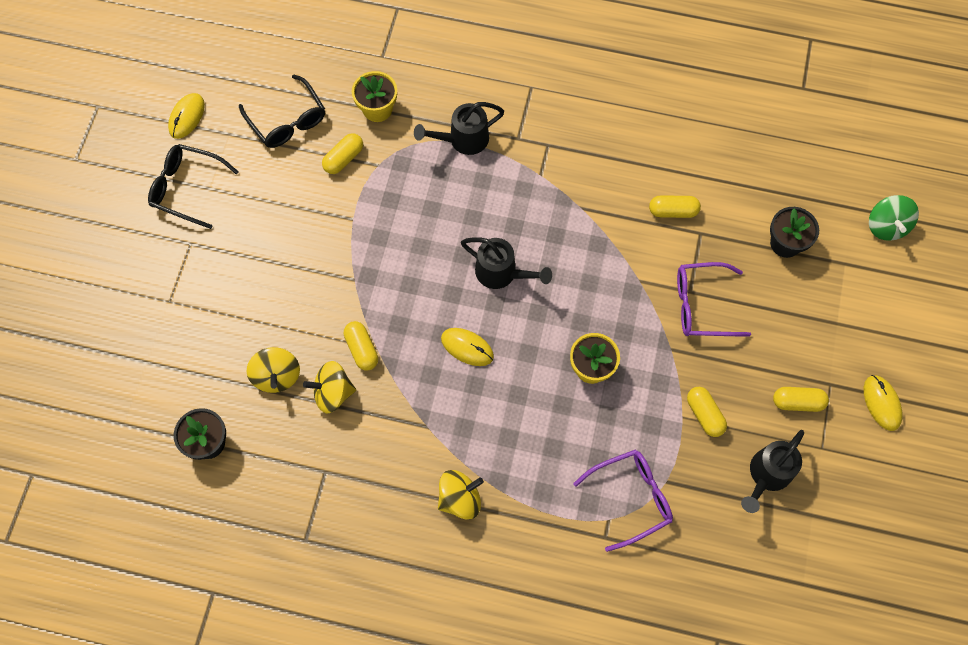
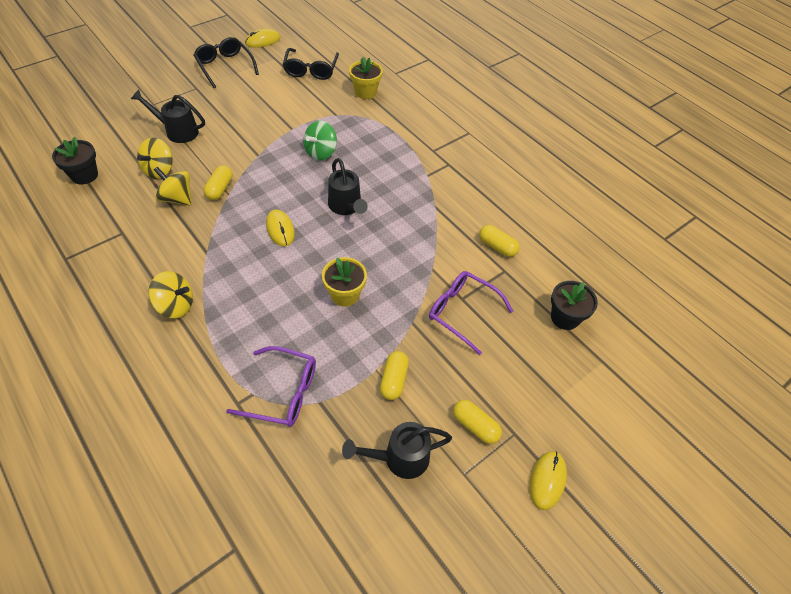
camera: 35 degrees right, 15 degrees down
(343, 159) = (320, 101): yellow capsule -> none
(463, 140) = (398, 132): black watering can -> black watering can (177, 131)
(886, 226) = (661, 360): green spinning top -> green spinning top (321, 152)

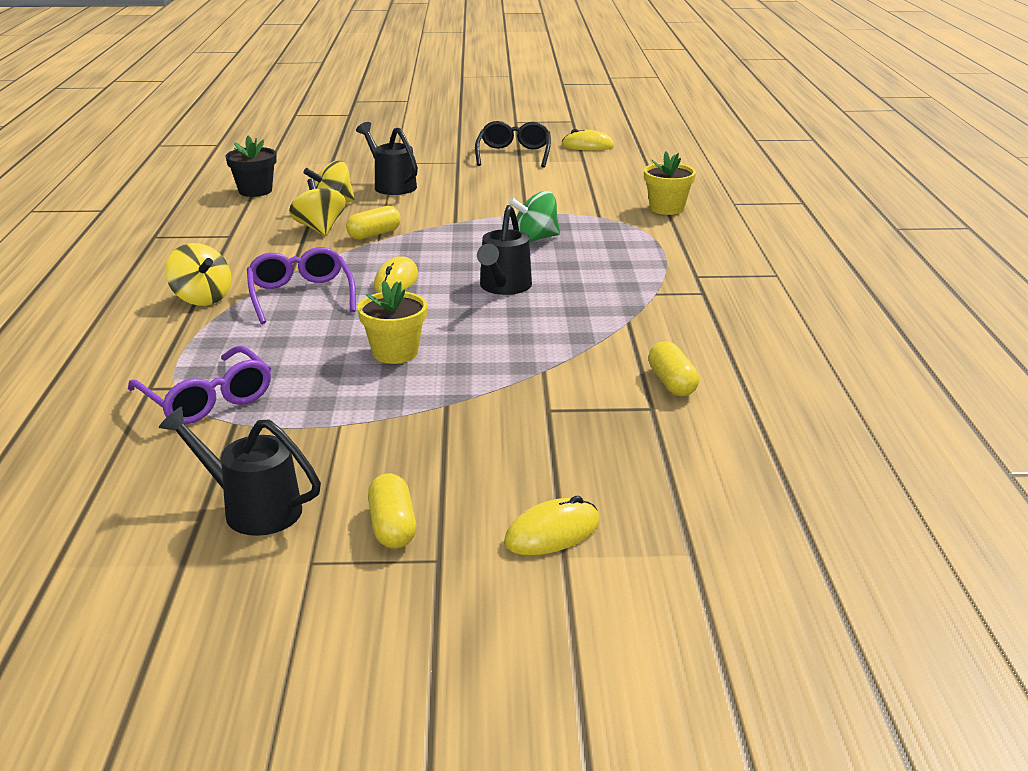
camera: 40 degrees right, 25 degrees down
(311, 70) = (617, 177): black glasses -> none
(394, 380) = (347, 442): yellow capsule -> none
(462, 312) = (529, 421): purple glasses -> purple glasses (301, 295)
(547, 480) = (418, 628): yellow mouse -> yellow mouse (552, 532)
(565, 317) = (688, 485): black flower pot -> none

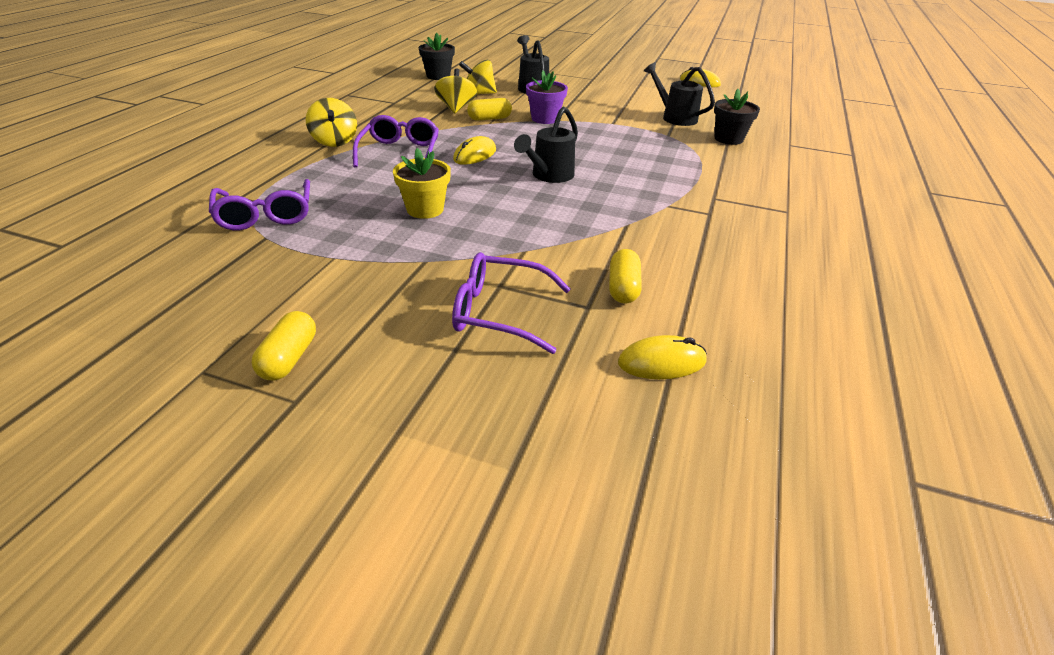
camera: 20 degrees right, 10 degrees up
(253, 509) = (209, 311): black watering can -> black watering can (675, 117)
(442, 222) = (545, 119): none -> purple flower pot
(514, 154) = (638, 80): black glasses -> none
(535, 239) = (603, 143): green spinning top -> none
(552, 532) = (407, 405): yellow mouse -> yellow mouse (661, 362)
(569, 433) = (499, 312): none -> purple glasses
(667, 208) = (728, 139): yellow flower pot -> black flower pot

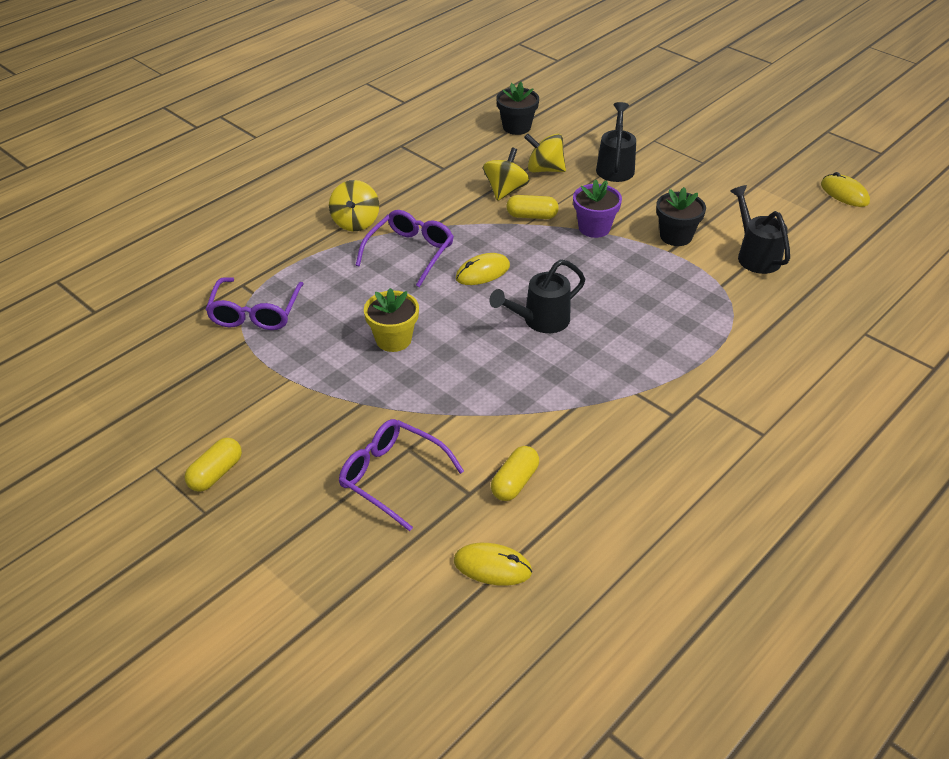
camera: 25 degrees right, 5 degrees up
(728, 139) = (793, 307): black flower pot -> black flower pot (676, 236)

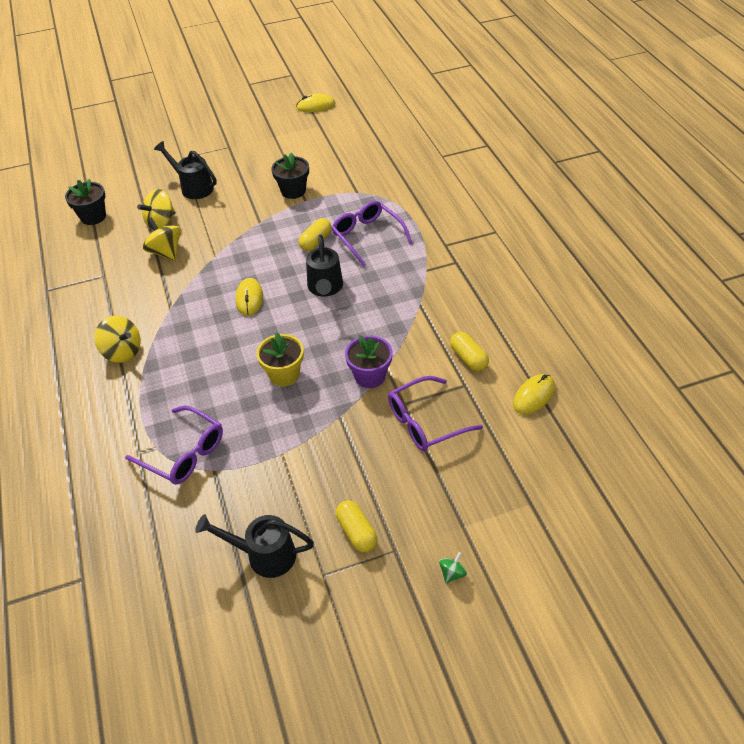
camera: 60 degrees left, 5 degrees up
(195, 572) = (452, 573): none -> green spinning top
(410, 252) = (191, 331): purple glasses -> purple glasses (367, 236)
(532, 216) = (209, 249): yellow capsule -> yellow capsule (316, 241)
(594, 228) = (251, 224): purple flower pot -> purple flower pot (370, 376)
(755, 255) = (341, 166): black watering can -> black watering can (264, 555)

